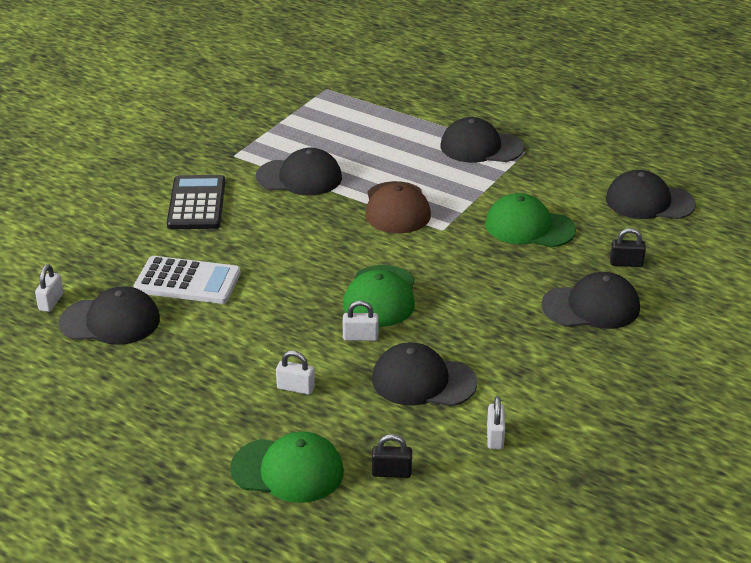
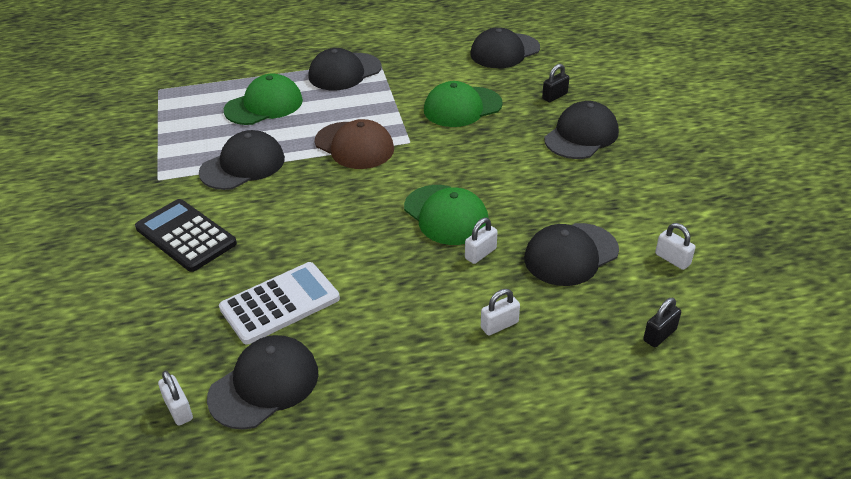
camera: 45 degrees left, 5 degrees up
(288, 470) = (597, 392): green cap -> green cap (264, 105)

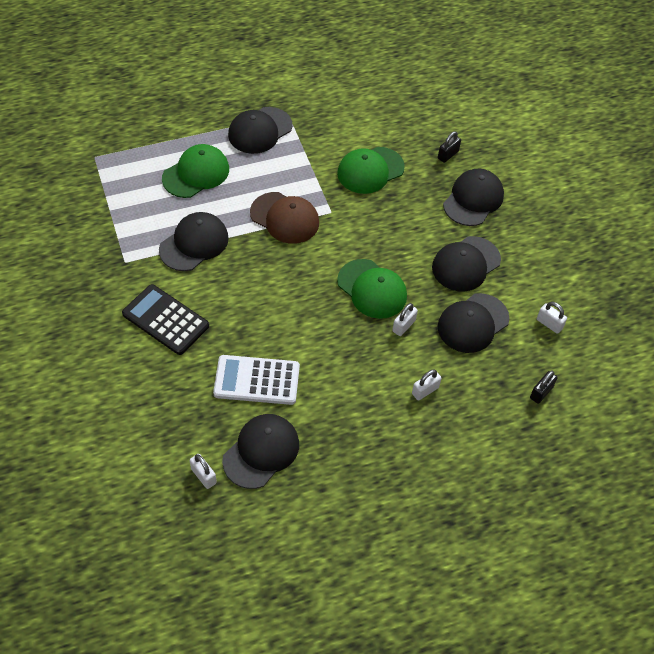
camera: 10 degrees left, 15 degrees up
(280, 303) = (257, 380): white calculator -> white calculator turned 135 degrees counterclockwise
(504, 51) = (399, 100): black cap -> black cap (466, 264)

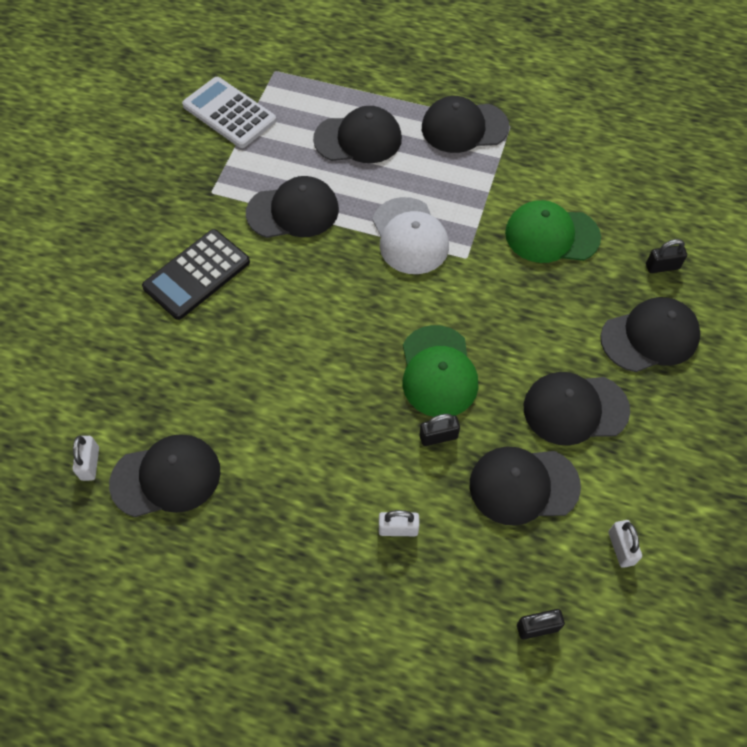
camera: 40 degrees right, 5 degrees up
(165, 320) = (197, 275): black calculator -> black calculator turned 120 degrees counterclockwise
(196, 174) = (358, 139): green cap -> black cap
(257, 380) = (229, 396): white calculator -> white calculator (229, 113)
(285, 218) = (410, 236): brown cap -> white cap
(403, 326) = (438, 436): white padlock -> black padlock

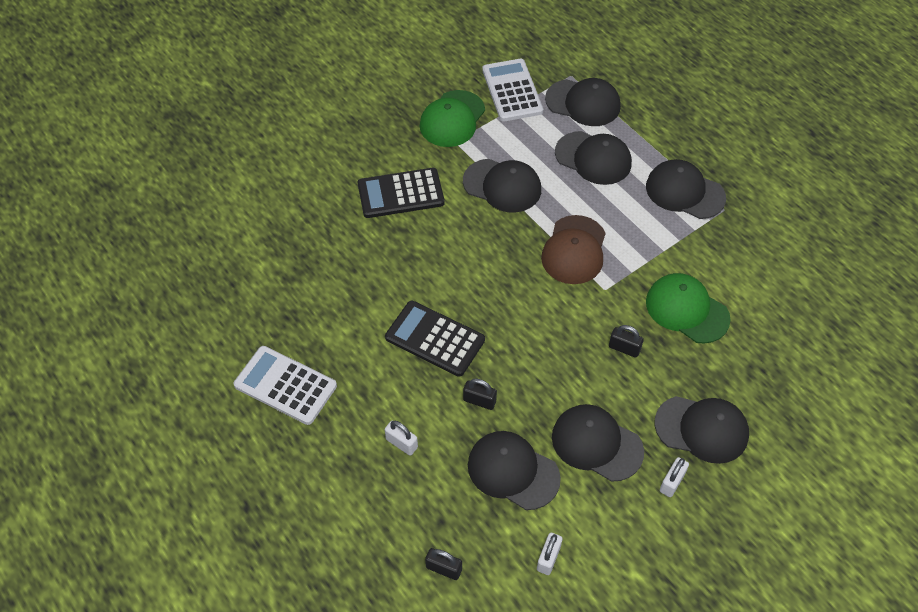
camera: 35 degrees right, 5 degrees down
(90, 463) = (240, 278): white padlock -> white padlock (672, 482)
(166, 477) = (279, 316): black cap -> black cap (583, 103)
(231, 548) = (285, 385): none -> white calculator
(347, 402) = (435, 339): none -> black calculator
(410, 236) = (574, 250): white cap -> brown cap
(438, 371) = (516, 357): green cap -> green cap (452, 119)
(662, 266) = (759, 384): black padlock -> black padlock (624, 348)

